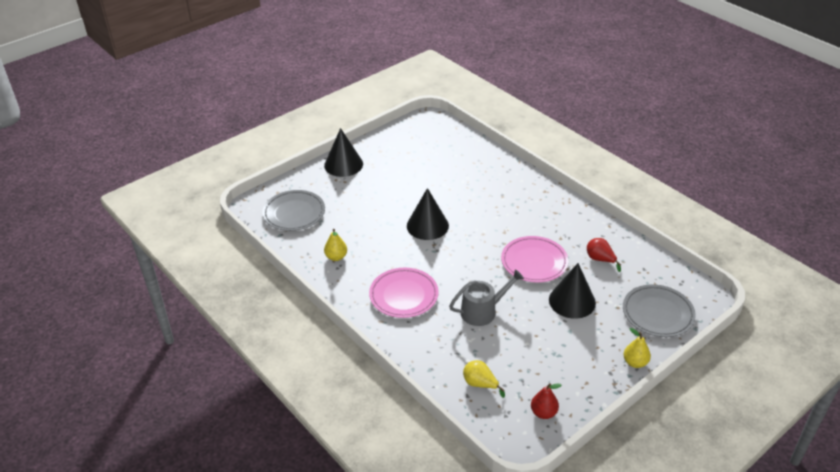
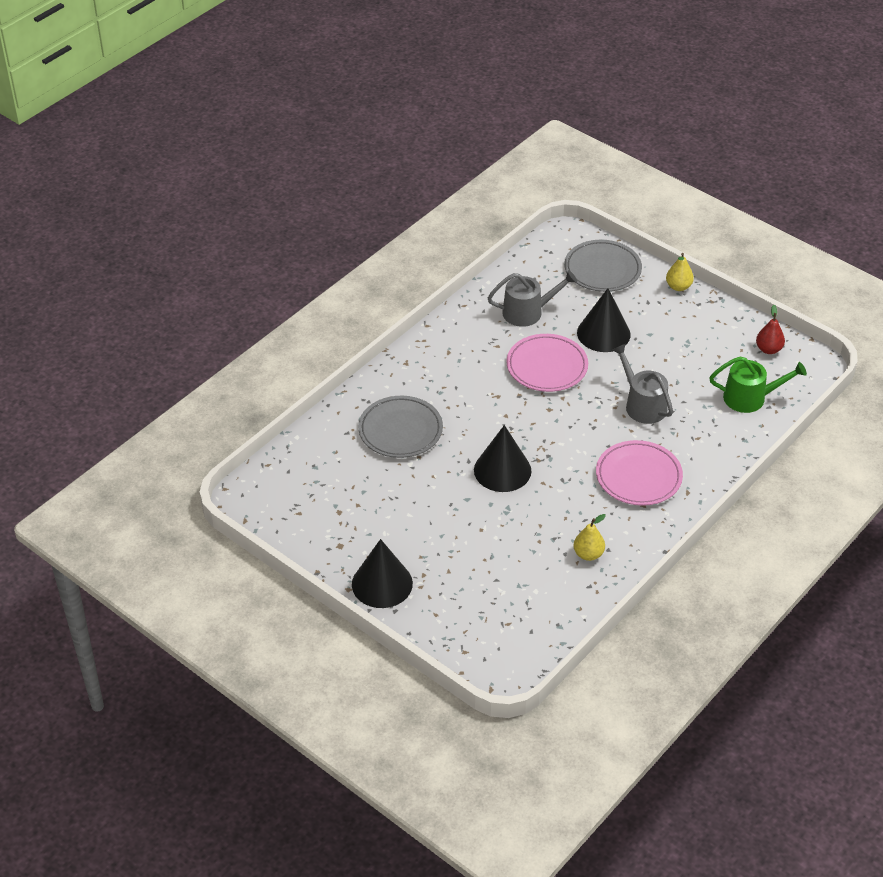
camera: 100 degrees left, 5 degrees up
(294, 213) = (509, 619): grey plate -> grey plate (400, 430)
(480, 384) = (750, 398): yellow pear -> green watering can
(600, 259) = (527, 312): red pear -> grey watering can

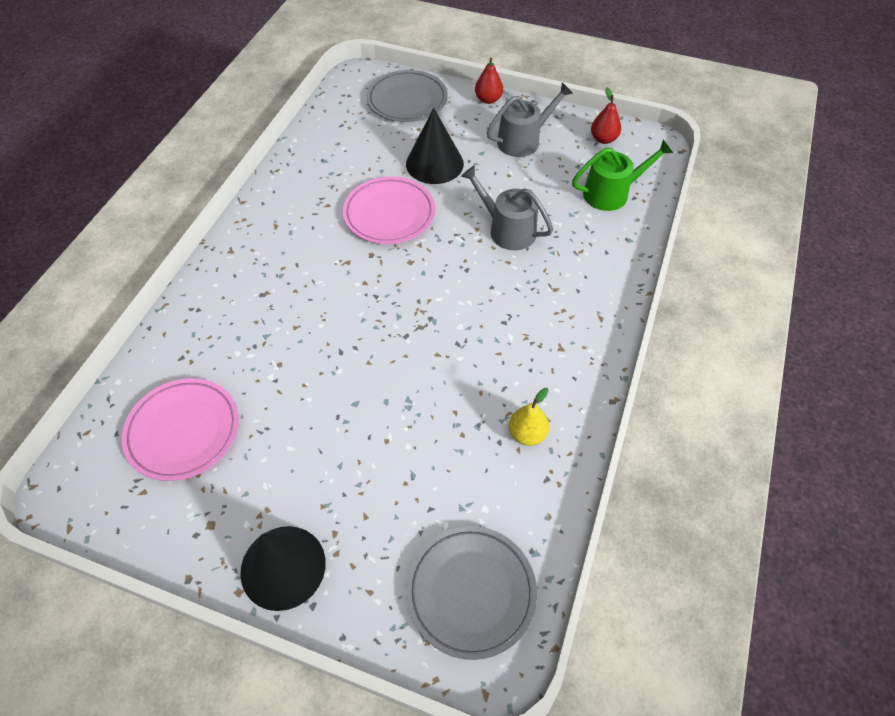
camera: 20 degrees left, 10 degrees up
(400, 430) = (247, 336): grey plate -> grey plate (471, 592)
(502, 470) = (384, 352): black cone -> none
(527, 312) = (347, 161): grey watering can -> grey watering can (523, 140)
(638, 476) = (540, 315): pink plate -> pink plate (183, 431)
(678, 286) = (488, 99): yellow pear -> red pear

